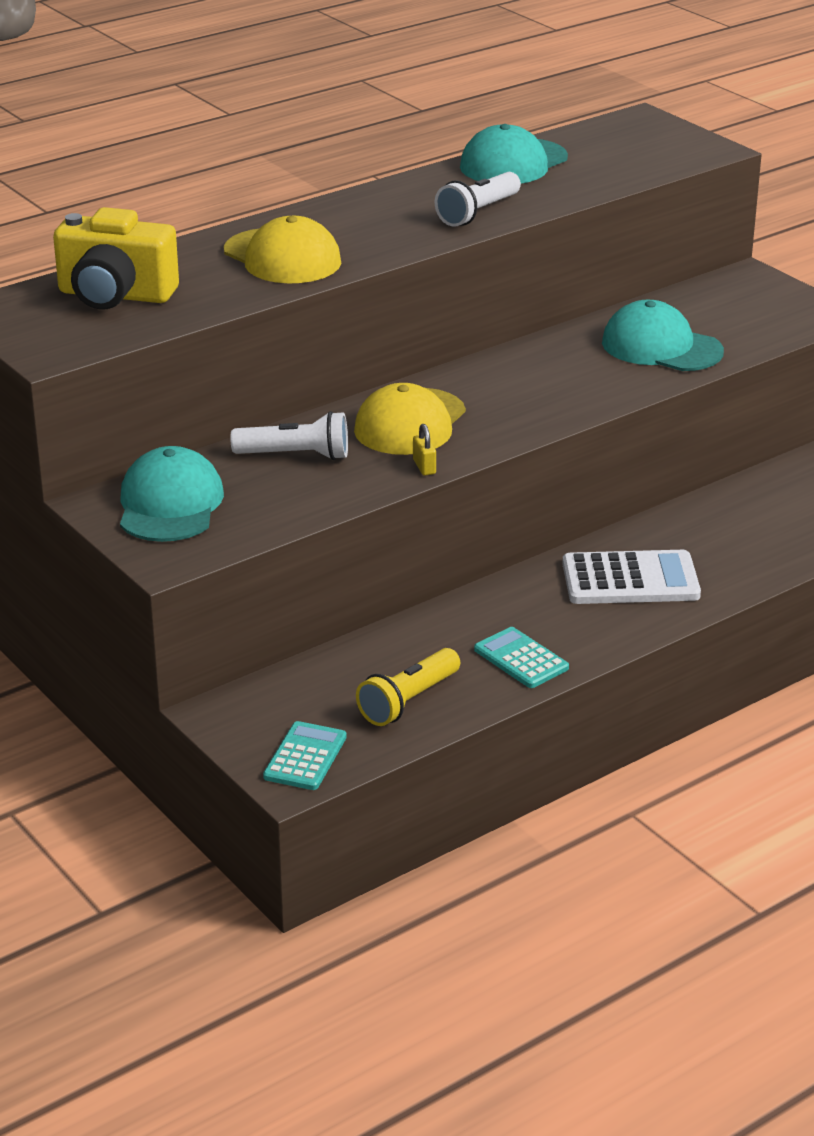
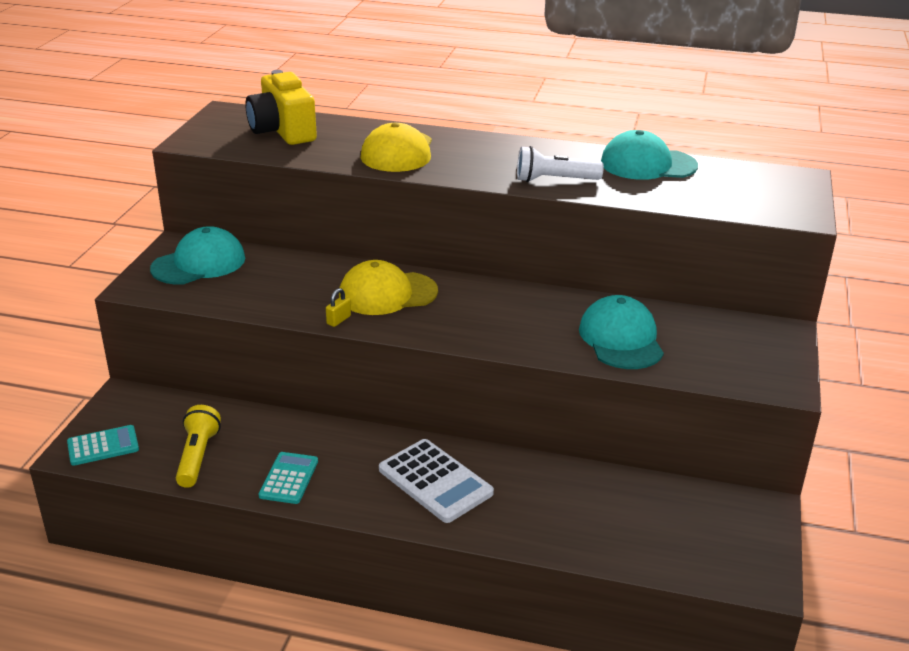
camera: 50 degrees right, 0 degrees up
(296, 455) = (300, 275): white flashlight -> none
(408, 701) = (197, 456): yellow flashlight -> yellow flashlight turned 90 degrees clockwise

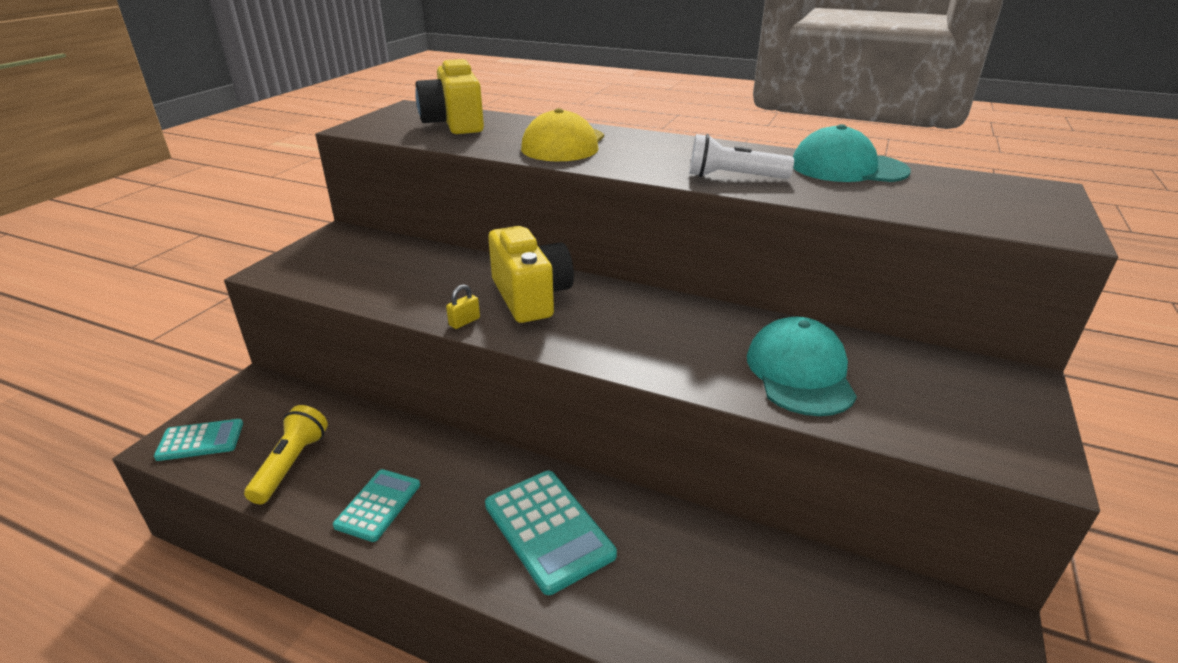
camera: 10 degrees right, 0 degrees up
(199, 263) = (348, 252): turquoise cap -> none
(387, 294) = (530, 296): yellow cap -> yellow camera
(435, 481) = (548, 529): white calculator -> turquoise calculator

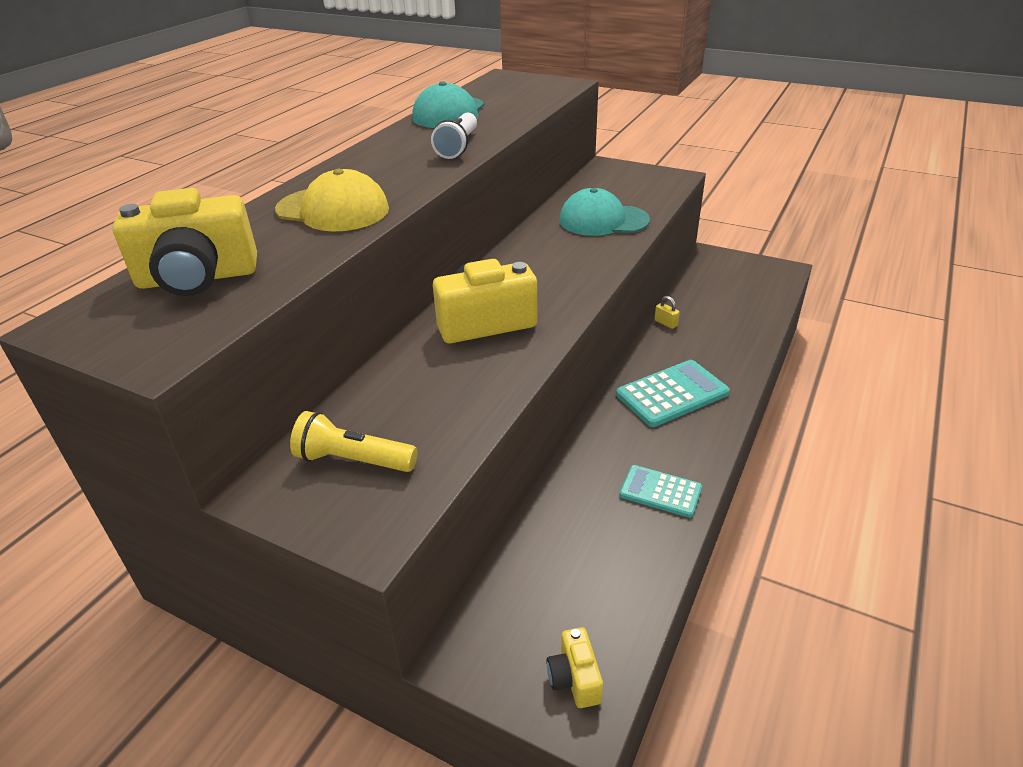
camera: 85 degrees left, 5 degrees up
(200, 440) = (574, 678): turquoise calculator -> yellow camera
(291, 464) = (612, 571): yellow flashlight -> yellow flashlight (353, 460)
(464, 322) = (528, 357): yellow padlock -> yellow padlock (665, 323)

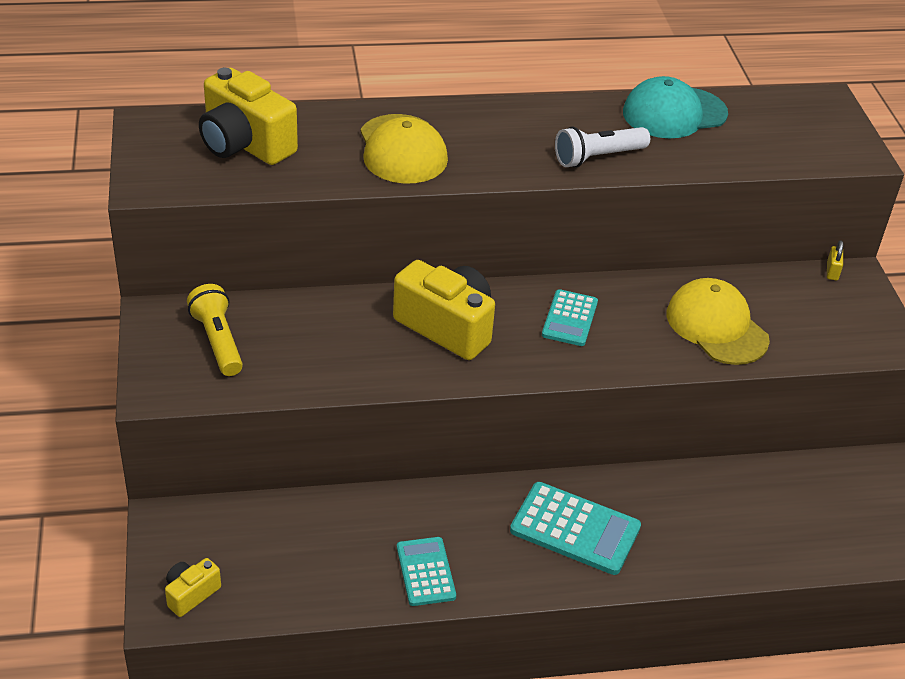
camera: 50 degrees right, 5 degrees up
(536, 268) = (570, 318): none -> turquoise calculator
(603, 220) = (716, 326): turquoise cap -> yellow cap
(665, 323) = (696, 478): yellow padlock -> yellow padlock (832, 271)

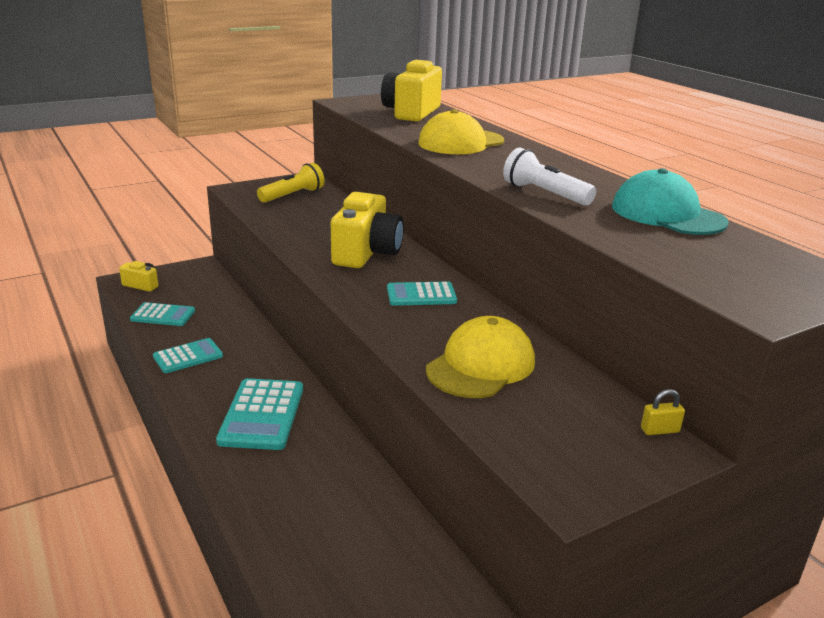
camera: 70 degrees right, 15 degrees down
(302, 582) = (163, 315): none -> turquoise calculator

